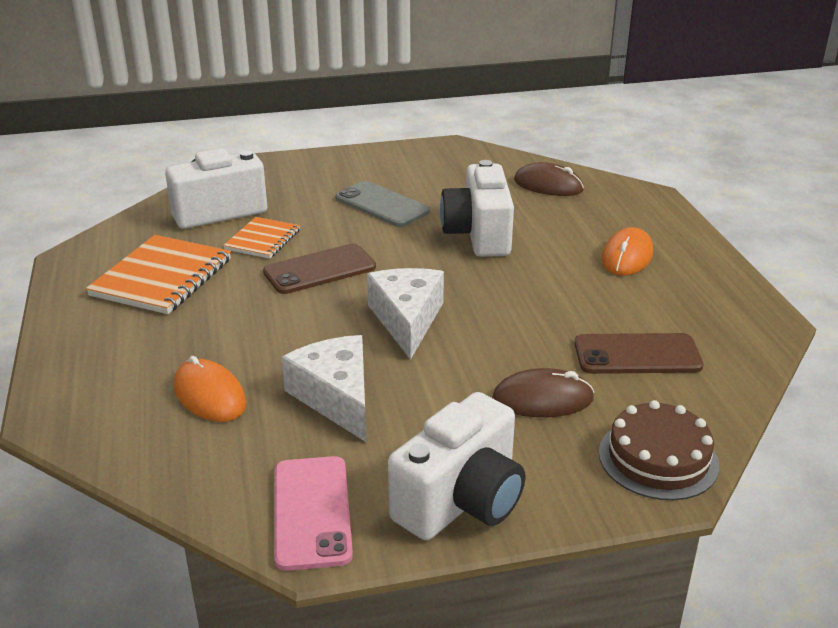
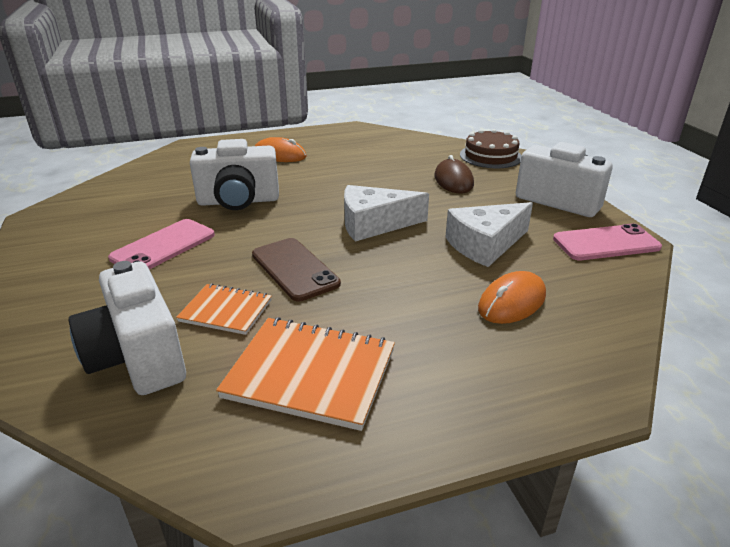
camera: 95 degrees left, 0 degrees up
(382, 205) = (164, 246): grey phone -> pink phone
(548, 185) = (155, 176): brown mouse -> none
(637, 355) = (398, 157): brown phone -> none

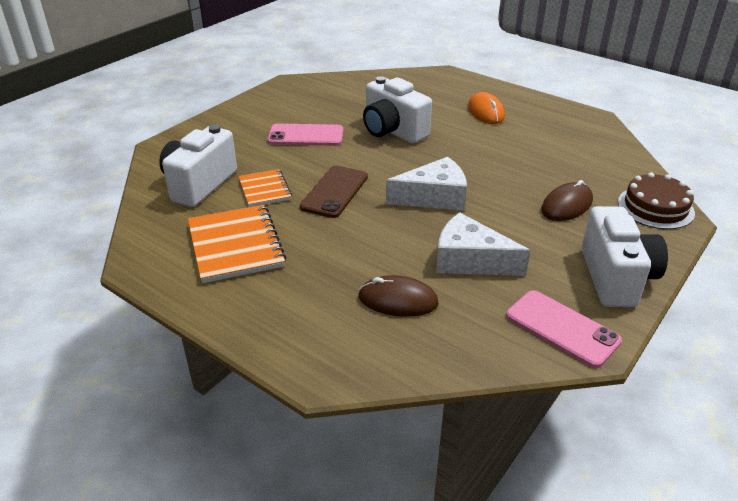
camera: 55 degrees right, 5 degrees up
(374, 224) = (434, 197): white cheese -> white cheese turned 120 degrees clockwise
(512, 302) = (398, 300): orange mouse -> brown mouse

